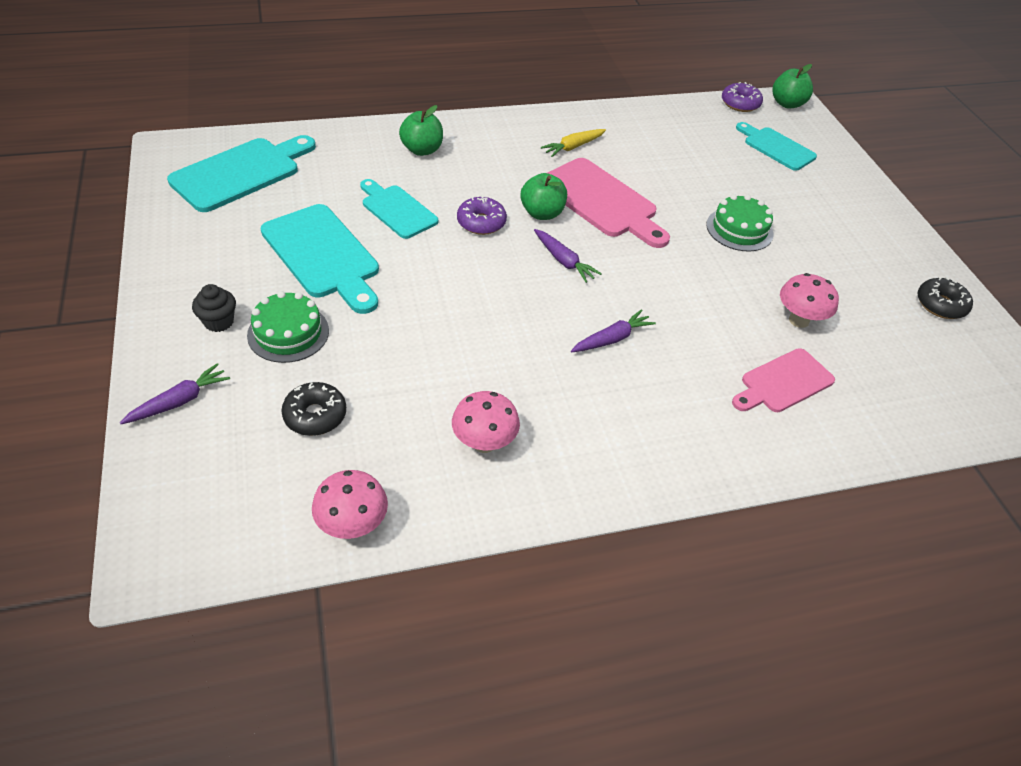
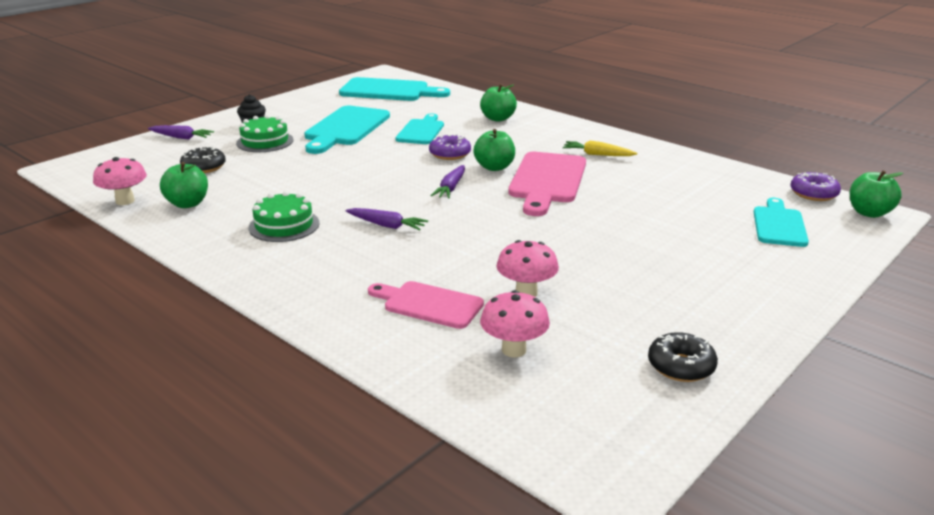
camera: 60 degrees right, 20 degrees down
(419, 467) = (188, 204): none -> green apple
(484, 443) = (228, 215): pink mushroom -> pink mushroom (513, 350)
(739, 229) = (612, 238): green cake -> green cake (284, 225)

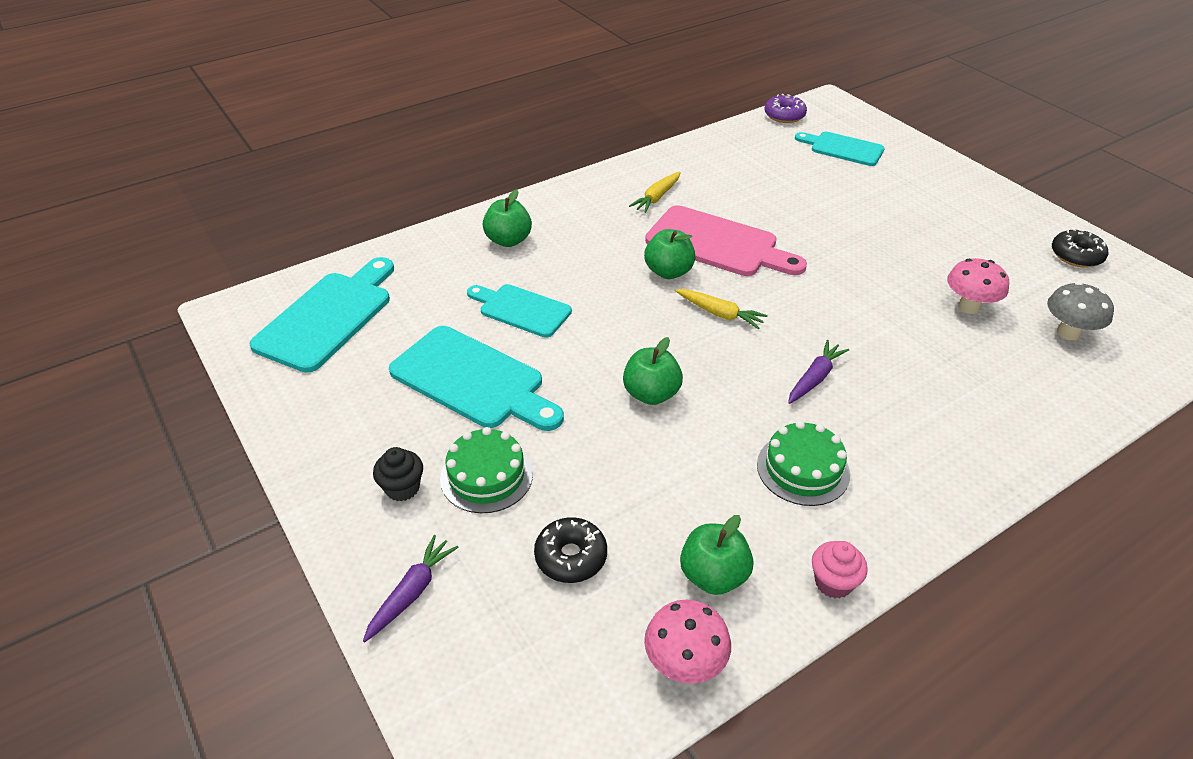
camera: 75 degrees left, 15 degrees up
(179, 239) = (833, 582): none -> pink cupcake
(429, 304) = (994, 371): pink cutting board -> none
(450, 154) = (615, 298): purple donut -> none
(451, 188) = (720, 314): purple carrot -> yellow carrot
(513, 350) = (1068, 333): pink mushroom -> grey mushroom
(869, 213) = (826, 105): green apple -> green apple (651, 394)

